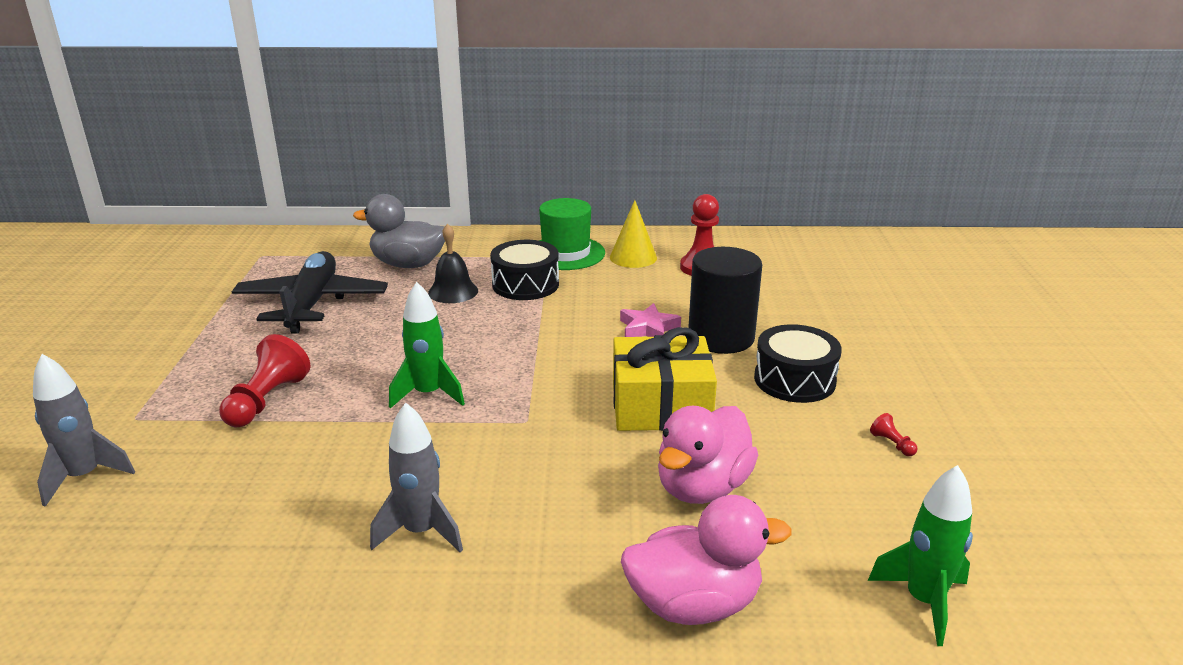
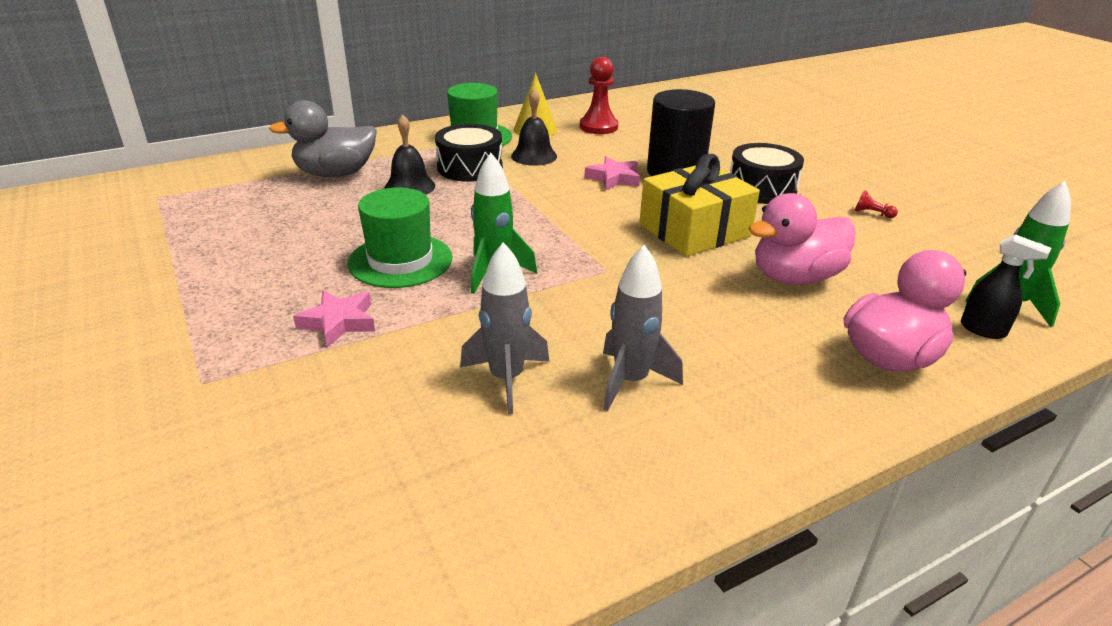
camera: 30 degrees left, 5 degrees up
(84, 477) = (213, 456): grey rocket -> grey rocket (506, 379)
(267, 400) = (339, 322): red pawn -> pink star
(312, 303) = (276, 227): black plane -> none
(368, 360) = (400, 260): none -> green hat
(598, 286) = (534, 156): none -> black bell
(702, 487) = (795, 277): pink duck -> pink duck turned 60 degrees clockwise
(843, 617) = (983, 330): none -> black spray bottle

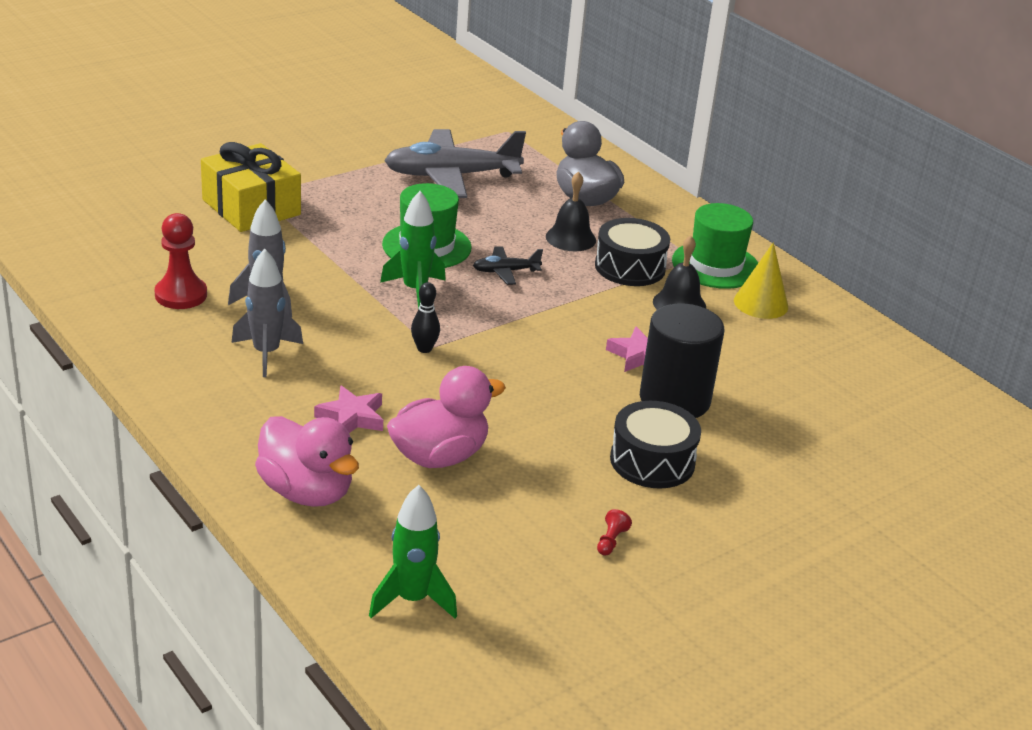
camera: 80 degrees right, 0 degrees up
(243, 236) = (451, 176): none -> grey plane
(339, 322) = (332, 230): pink star -> pink star (352, 417)
(465, 222) = (505, 271): none -> black plane
(598, 127) = (796, 348): red pawn -> red pawn (181, 295)
(611, 274) = (424, 349): none -> black bowling pin
(694, 230) = (526, 402): yellow gift -> yellow gift (251, 207)
(795, 277) = (439, 456): pink duck -> pink duck turned 90 degrees clockwise
(983, 330) = (357, 564): black spray bottle -> none

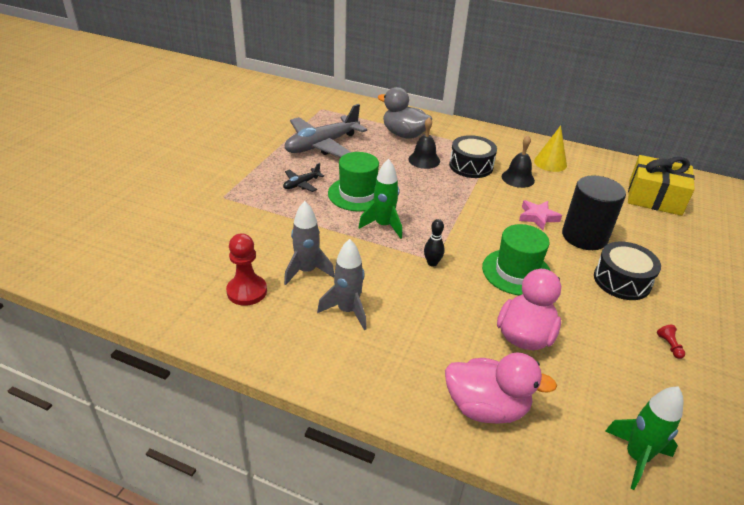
camera: 30 degrees left, 5 degrees up
(251, 207) = (227, 208): yellow gift -> yellow gift (654, 197)
(352, 417) = (448, 333): pink star -> none
(505, 271) = (416, 193): black plane -> black plane (301, 184)
(715, 265) = (506, 149): green hat -> green hat (516, 272)

